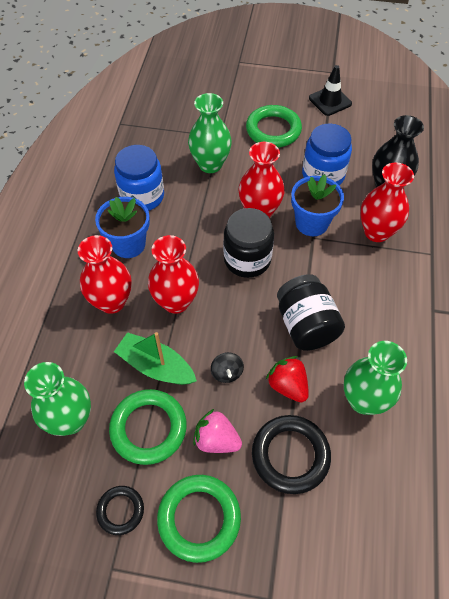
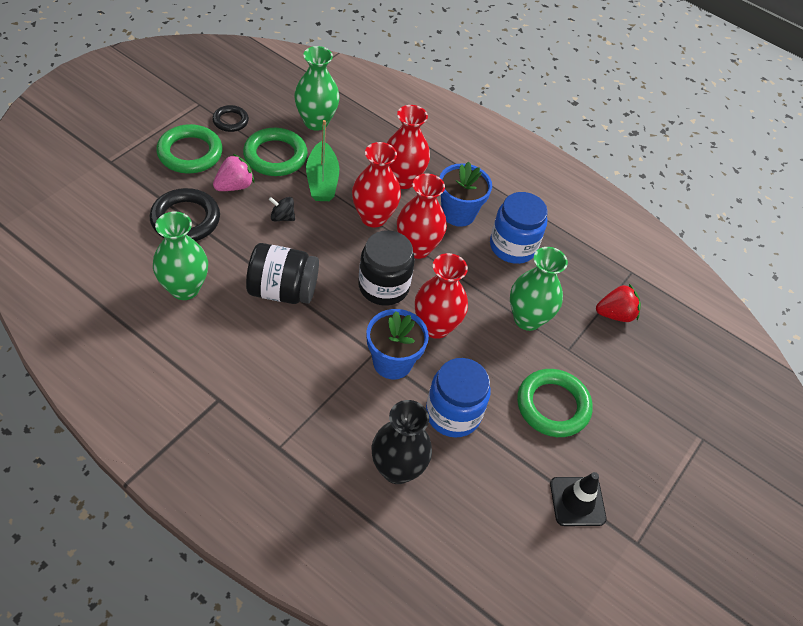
camera: 110 degrees right, 5 degrees down
(156, 366) = (322, 180): green boat -> green boat turned 120 degrees clockwise
(287, 386) = (239, 248): red strawberry -> red strawberry (615, 314)
(376, 232) = (342, 414): red vase -> red vase (417, 248)

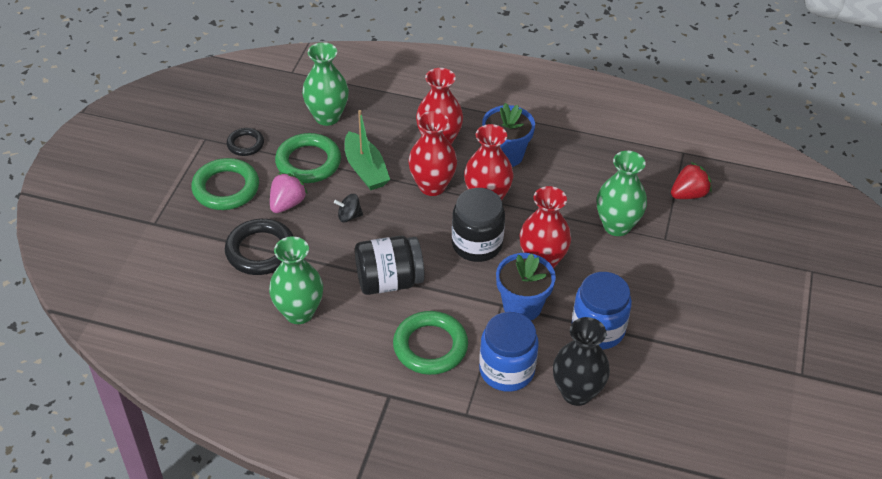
camera: 15 degrees left, 5 degrees down
(512, 246) = (570, 167): blue jar -> blue jar (506, 370)
(553, 406) = (677, 291): green ring -> green ring (430, 346)
(577, 501) = (737, 360): black traffic cone -> none

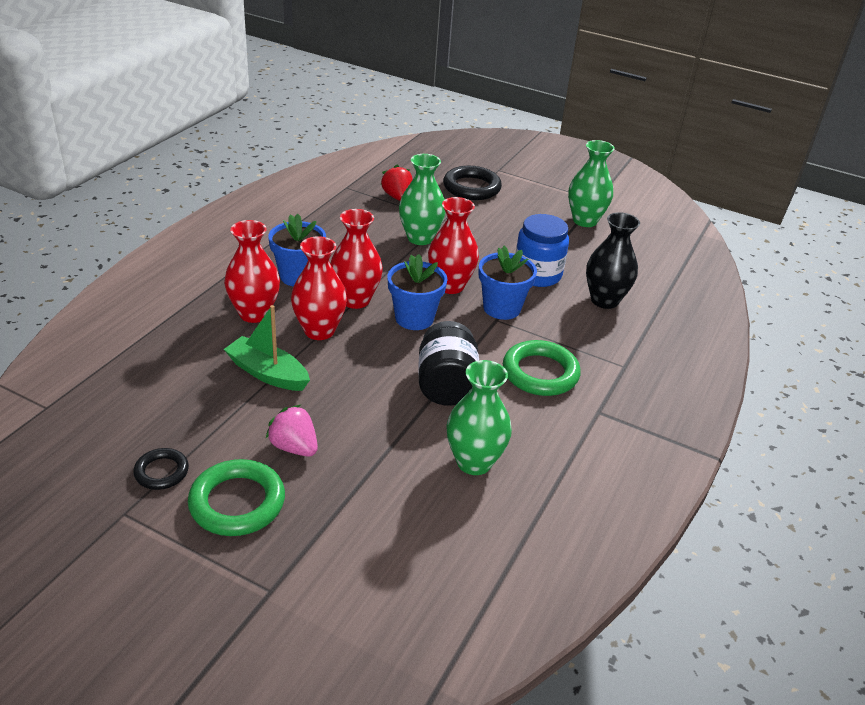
camera: 80 degrees left, 10 degrees down
(260, 251) = (365, 482): black ring -> black ring (471, 187)
(308, 162) = (230, 418): green ring -> none
(327, 117) = (157, 389): green vase -> green vase (585, 221)
(349, 216) = (338, 398): black spinning top -> none
(365, 169) = (268, 373): green boat -> green boat turned 135 degrees counterclockwise
(477, 244) = (414, 318): black jar -> blue flower pot
(506, 370) = (575, 332): blue jar -> none

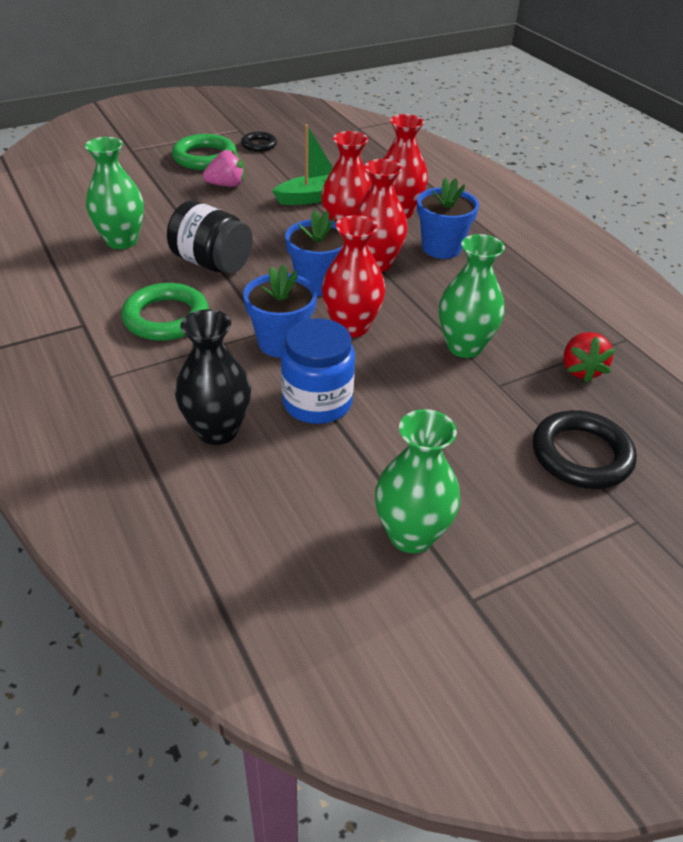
camera: 125 degrees right, 5 degrees up
(397, 197) = (581, 370): red strawberry -> red strawberry turned 75 degrees clockwise

